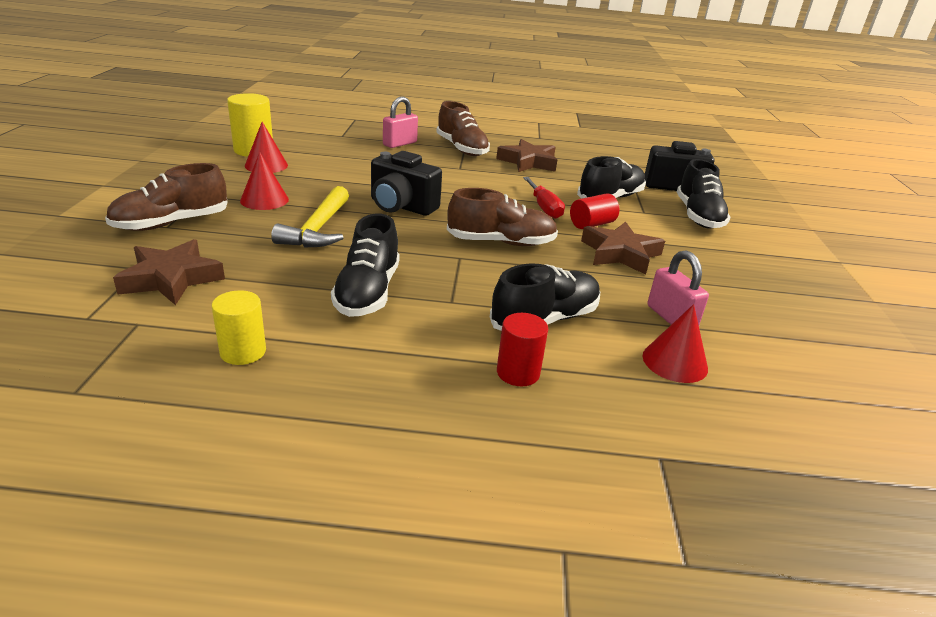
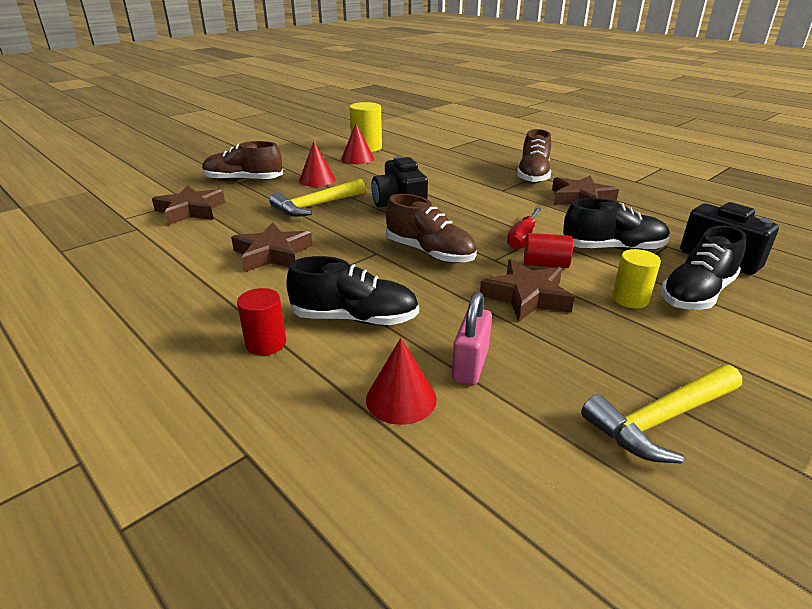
camera: 45 degrees right, 0 degrees up
(243, 351) = (151, 261): yellow cylinder -> yellow cylinder (630, 299)
(367, 292) = (272, 254): black shoe -> brown star
(400, 144) = (483, 162): pink padlock -> none
(798, 303) = (660, 419): none -> yellow hammer

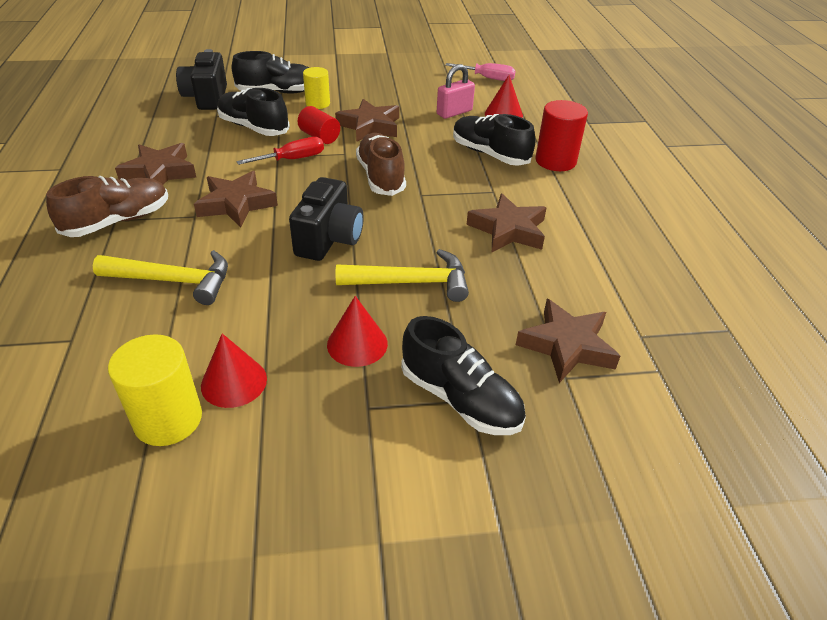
camera: 145 degrees left, 10 degrees up
(244, 181) = (460, 399): brown shoe -> black shoe
(266, 343) = (555, 161): red cylinder -> red cylinder, size x1.50
(493, 202) = (236, 204): none -> brown star
(529, 497) = (488, 78): none -> pink screwdriver
(660, 419) = (405, 73): yellow hammer -> yellow hammer (173, 281)

